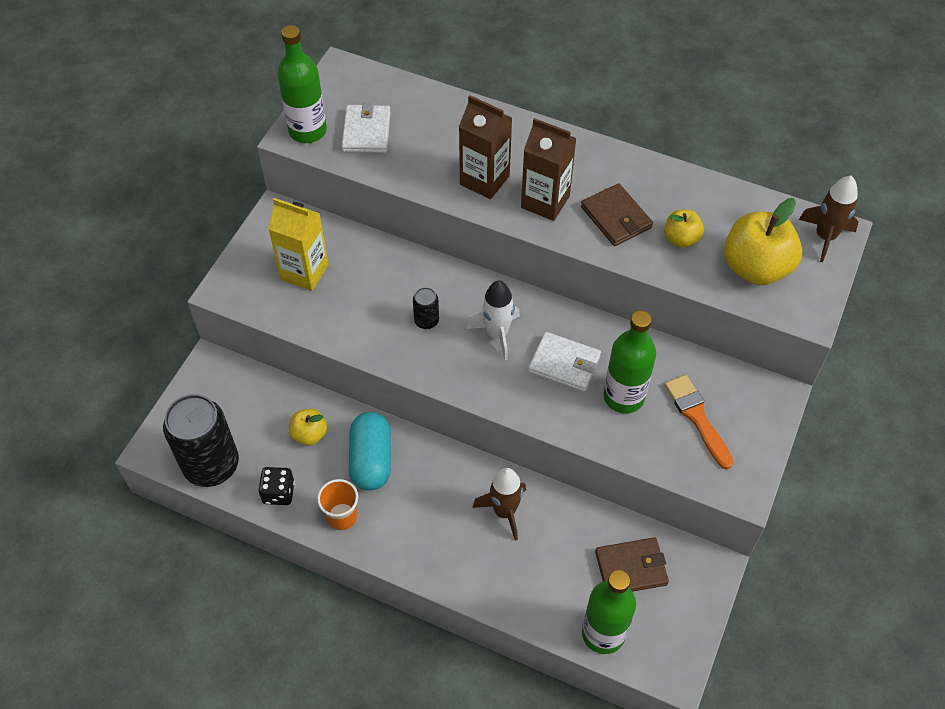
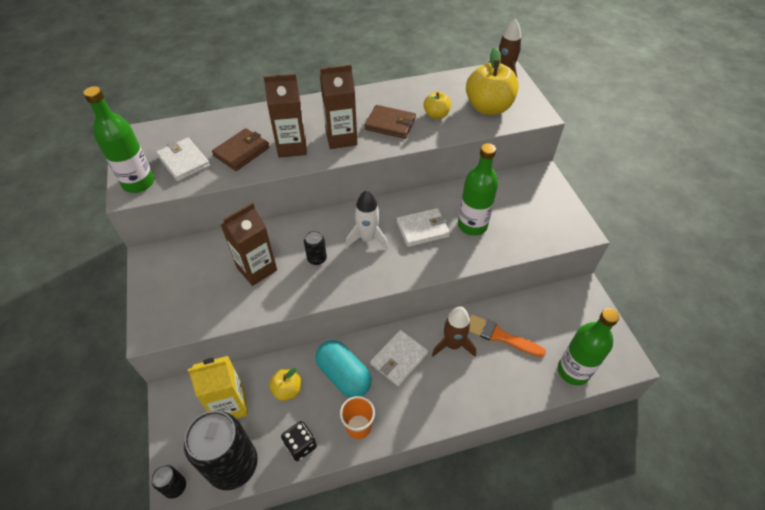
camera: 40 degrees left, 5 degrees down
(154, 447) = (175, 487): none -> black can
(304, 272) = (204, 281): yellow carton -> yellow carton (230, 405)
(361, 292) = (257, 269): none -> brown carton
(437, 484) = (399, 359): none -> white wallet
(631, 568) = (548, 323): brown wallet -> brown wallet (242, 151)
(697, 417) = (519, 210): orange brush -> orange brush (500, 336)

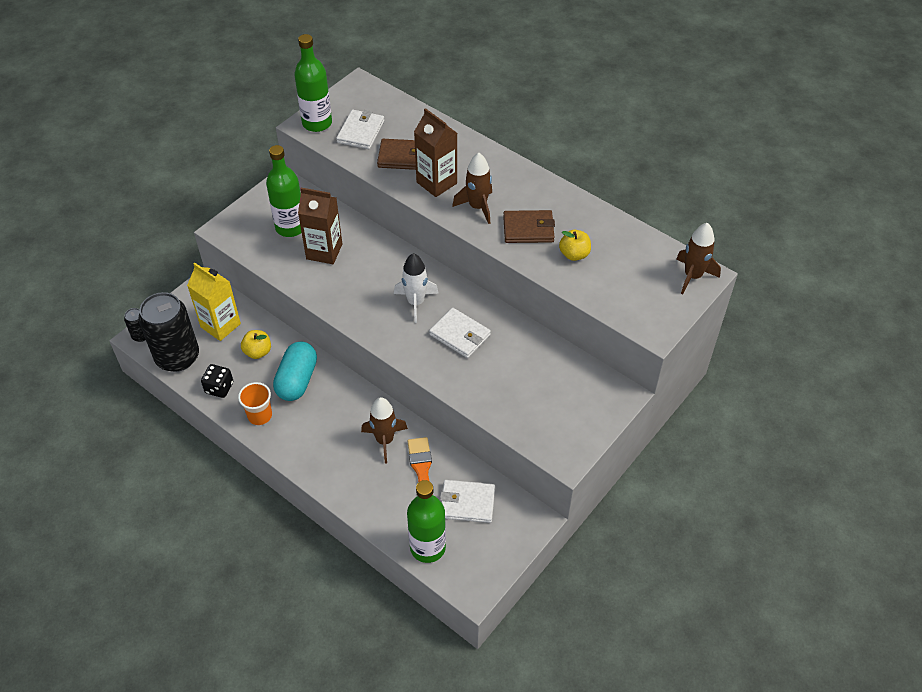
camera: 55 degrees right, 0 degrees up
(317, 258) = (365, 282): black can -> none
(341, 138) = (477, 207): brown carton -> brown rocket
(390, 124) = (528, 229): brown wallet -> brown wallet turned 75 degrees counterclockwise
(399, 359) = (340, 409): white wallet -> white wallet (467, 503)
(472, 225) = (497, 369): green bottle -> green bottle (290, 227)
(488, 108) = (625, 287): yellow apple -> none

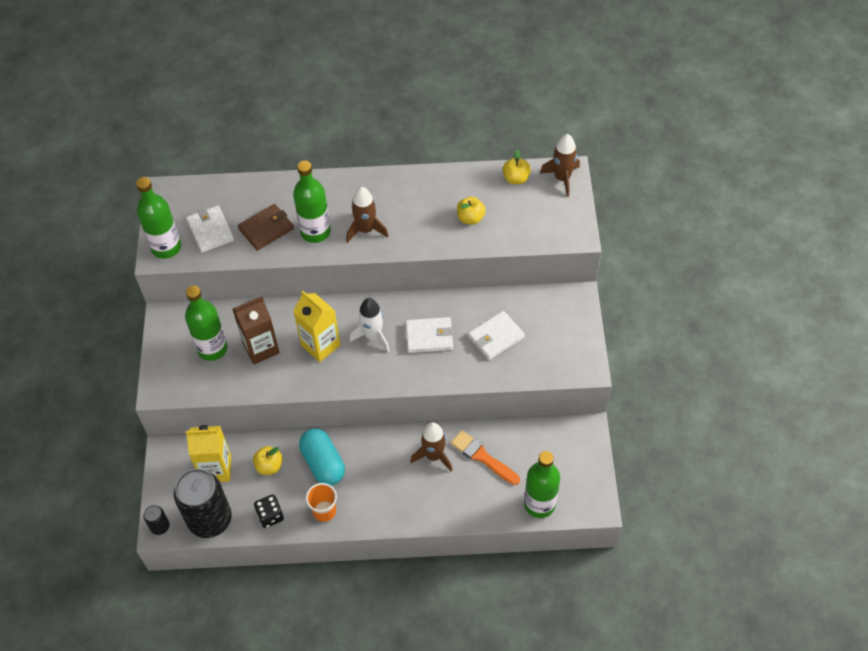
camera: 40 degrees left, 5 degrees up
(369, 280) = (320, 345): none -> yellow carton
(436, 183) = (315, 232): brown carton -> green bottle
(467, 503) = (533, 453): white wallet -> white wallet (496, 337)
(528, 229) = (420, 221): brown wallet -> none
(649, 249) = (516, 178): none -> yellow apple

